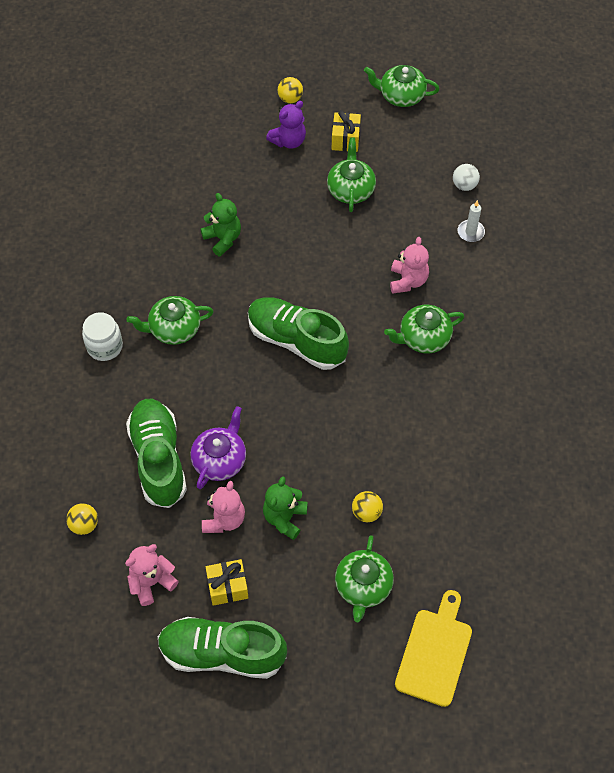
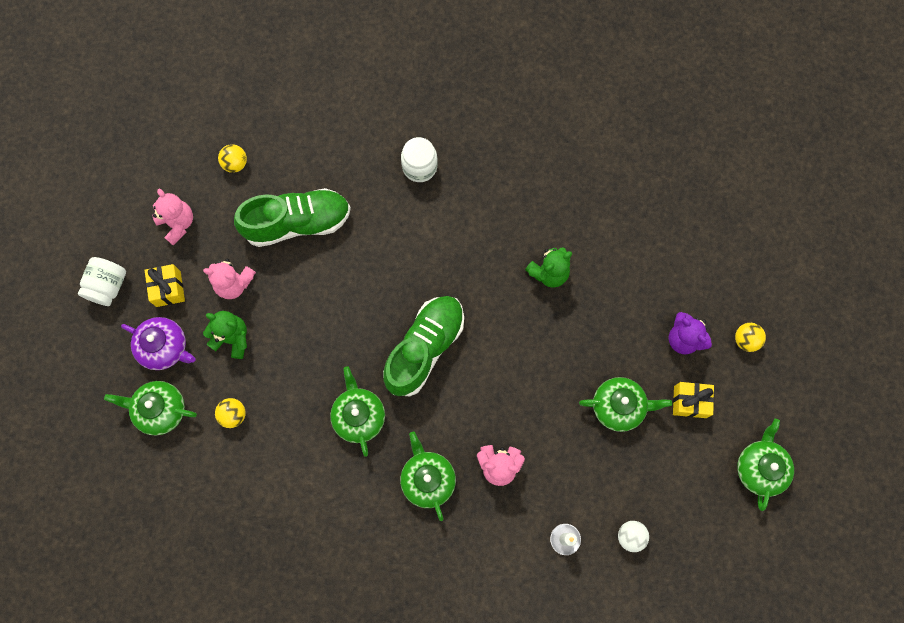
camera: 90 degrees right, 15 degrees up
(174, 329) = (439, 229): green teapot -> green teapot (359, 416)
(220, 460) = (294, 278): purple teapot -> purple teapot (164, 347)
(222, 653) = (108, 286): green shoe -> white jar
(435, 652) = (92, 474): yellow cutting board -> none

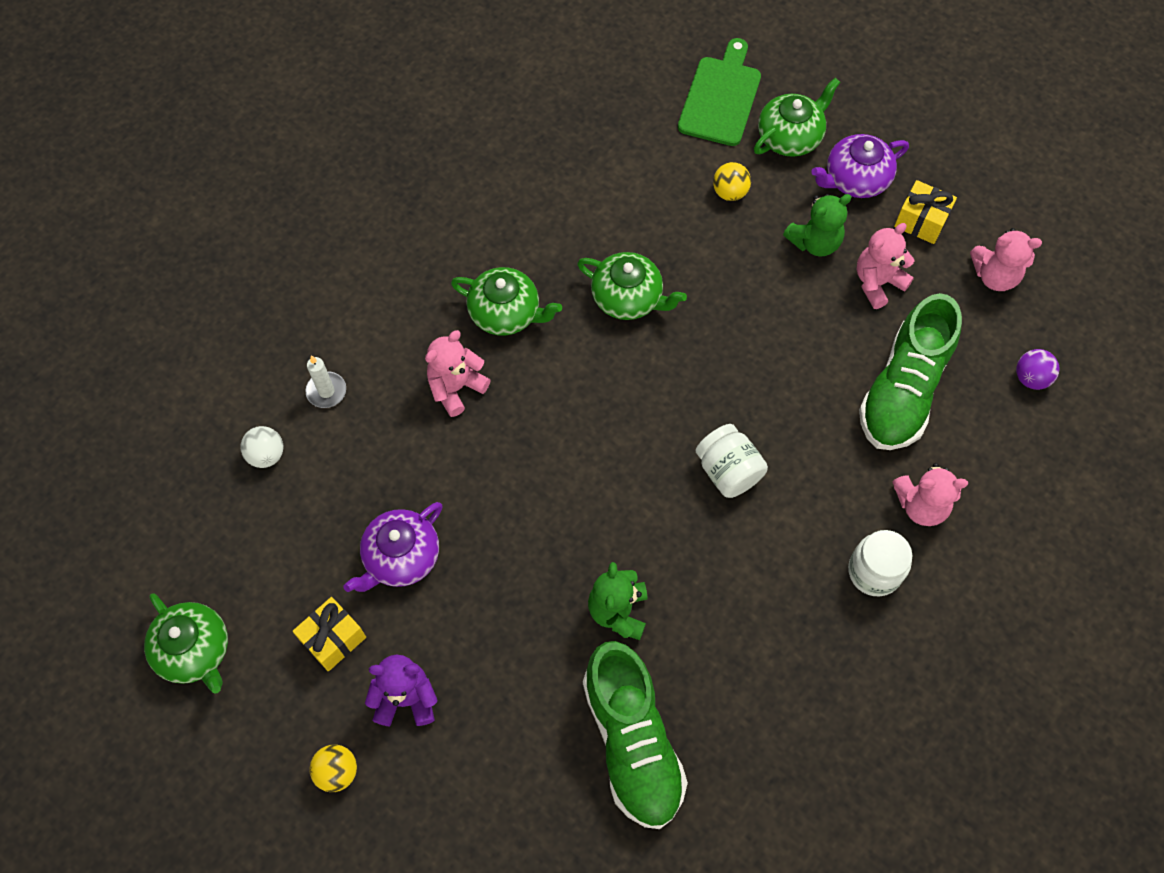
camera: 130 degrees right, 10 degrees down
(108, 286) = (968, 172): white jar -> white jar (728, 471)
(159, 477) = (721, 97): none -> green cutting board
(235, 164) = (1031, 378): yellow ball -> purple ball
(362, 169) = (921, 505): none -> pink teddy bear
(424, 348) = (645, 411): green shoe -> green shoe (632, 742)
(619, 406) = (401, 557): green teapot -> purple teapot

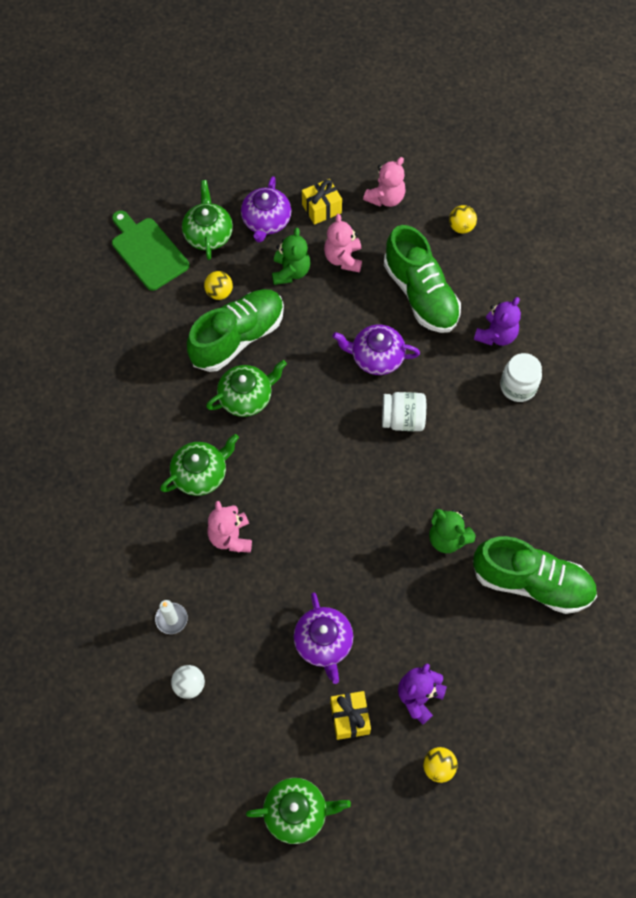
camera: 55 degrees left, 0 degrees up
(691, 244) = (238, 337): none -> green shoe
(783, 394) = (376, 357): none -> purple teapot
(921, 505) = (496, 335): pink teddy bear -> purple teddy bear
(1031, 378) = (461, 227): purple ball -> yellow ball

